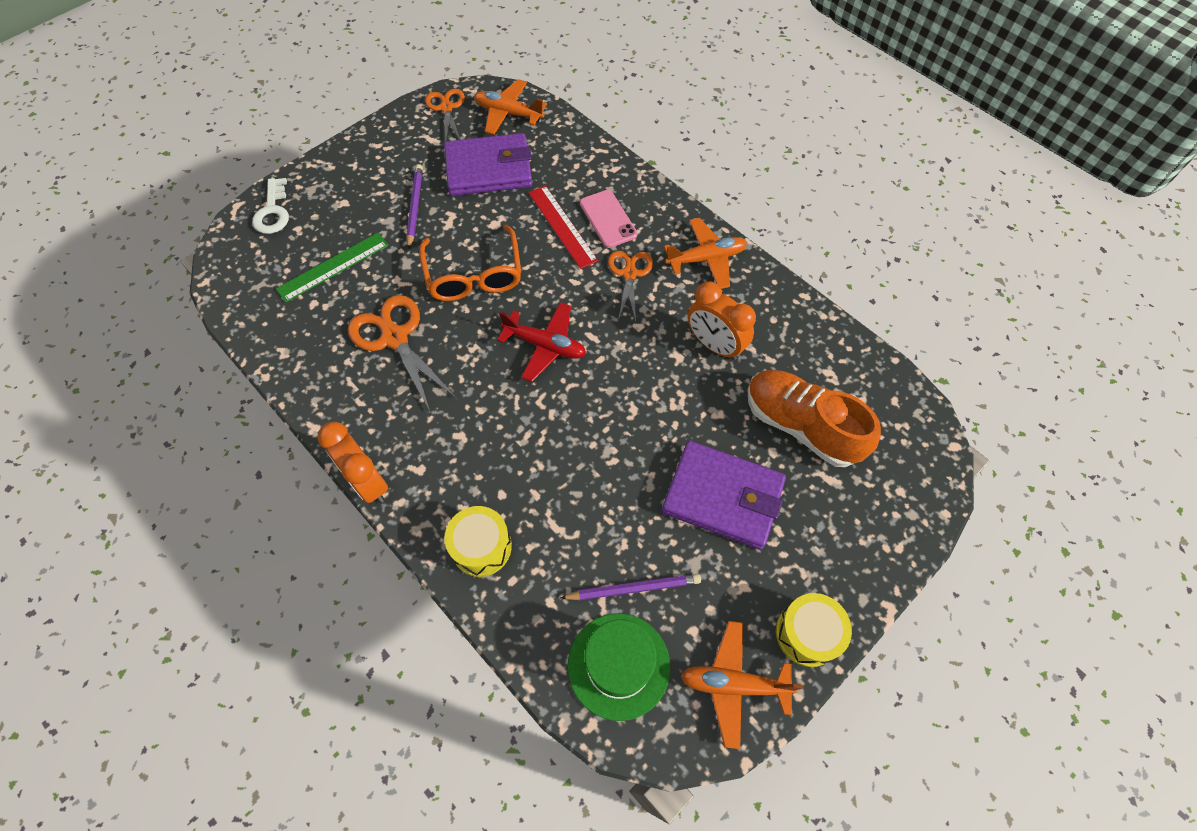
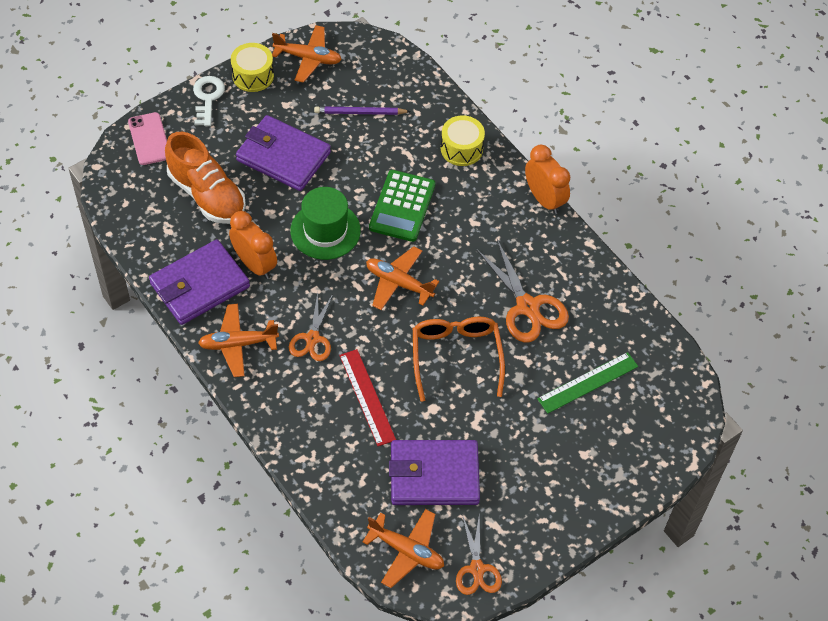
camera: 175 degrees left, 5 degrees down
(273, 212) = (655, 452): white key -> white key (207, 98)
(414, 207) = (512, 439): purple pencil -> none
(545, 346) = (398, 283): red plane -> orange plane
(553, 445) = (402, 206): none -> green calculator
(608, 219) = (321, 399): pink phone -> pink phone (149, 139)
(618, 665) = (378, 76): green hat -> green hat (325, 230)
(768, 314) = (199, 285): none -> purple wallet

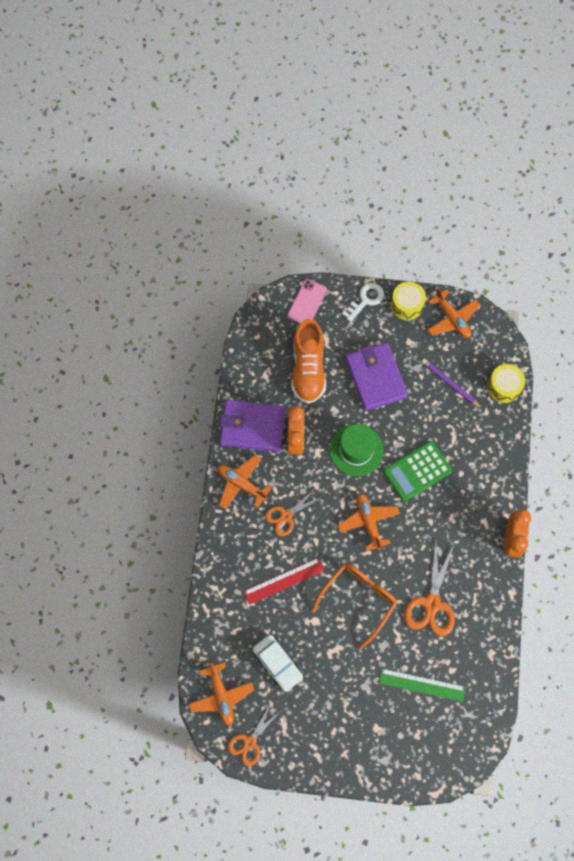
camera: 45 degrees right, 15 degrees up
(367, 397) = (284, 581): red ruler -> red ruler turned 45 degrees clockwise
(434, 475) = (278, 663): purple wallet -> white car
(461, 149) = (491, 460): yellow drum -> yellow drum (503, 387)

